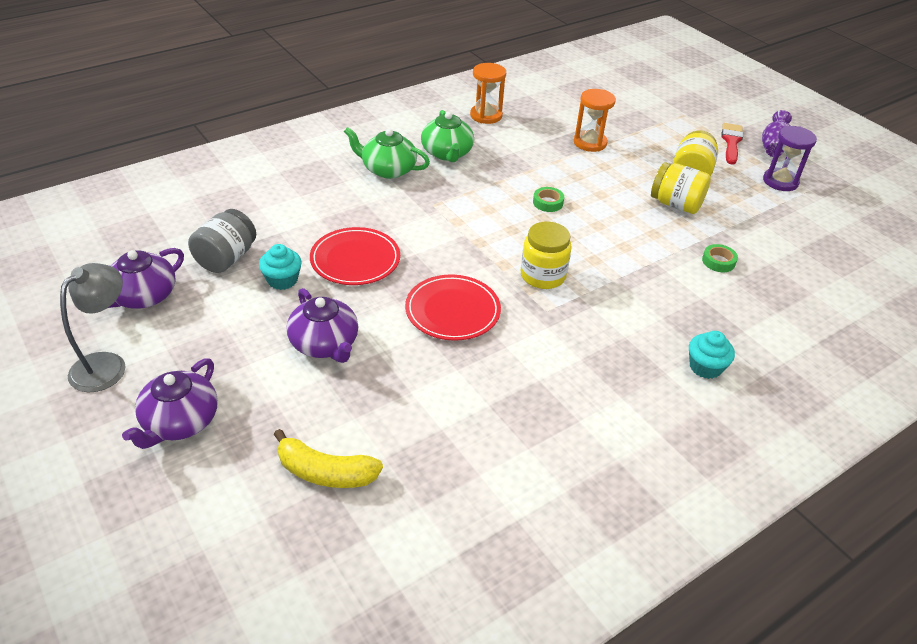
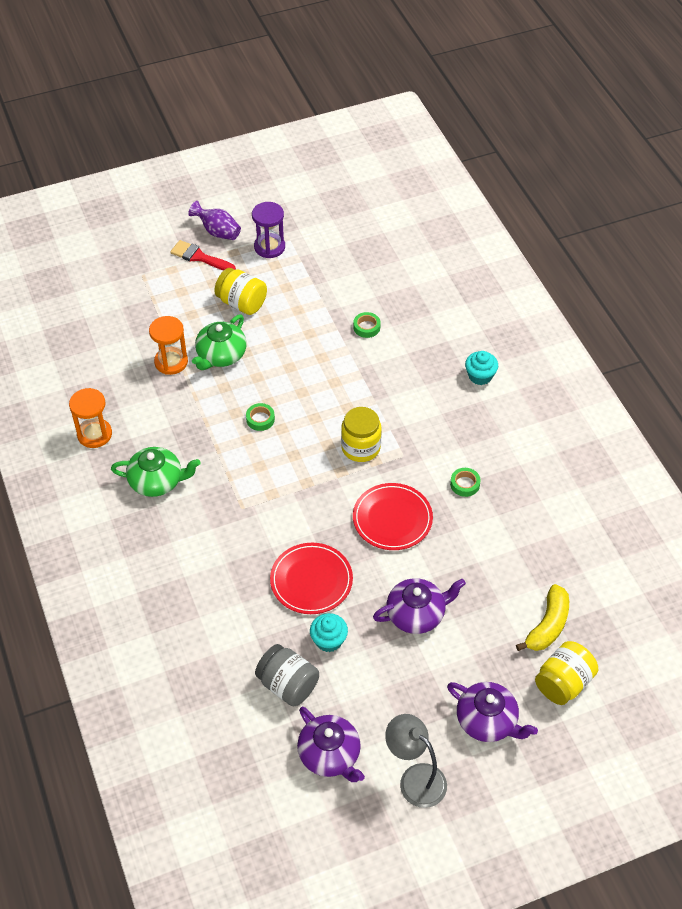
camera: 75 degrees left, 10 degrees up
(388, 169) = (173, 536): green teapot -> green teapot (221, 355)
(525, 368) = (465, 484): none -> green tape
(676, 204) = (285, 329): yellow jar -> yellow jar (563, 683)

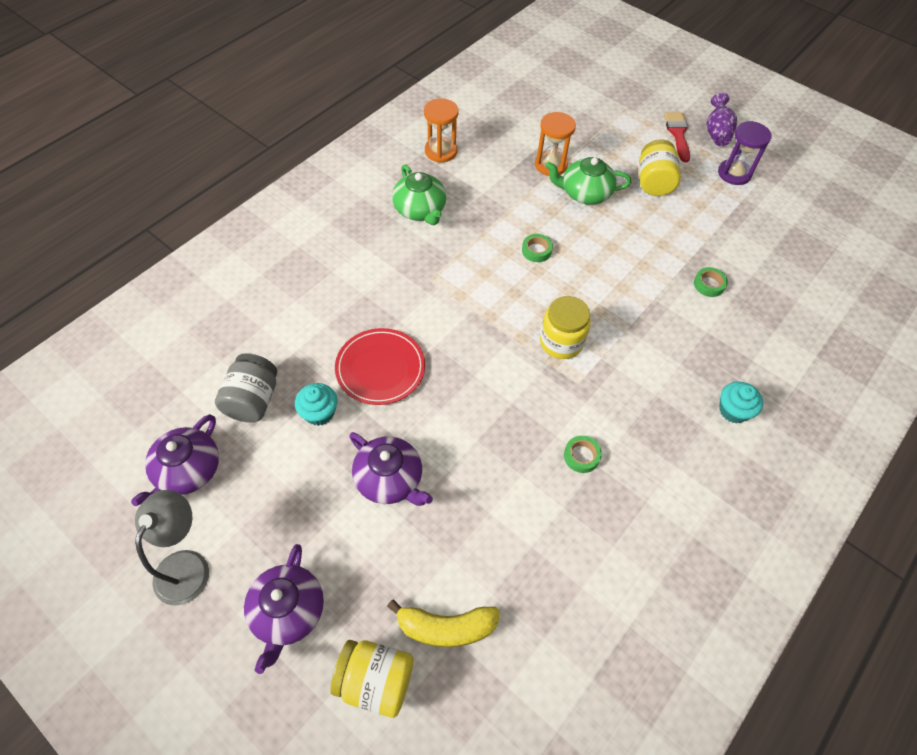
camera: 60 degrees right, 5 degrees up
(392, 519) = (494, 406): red plate -> none

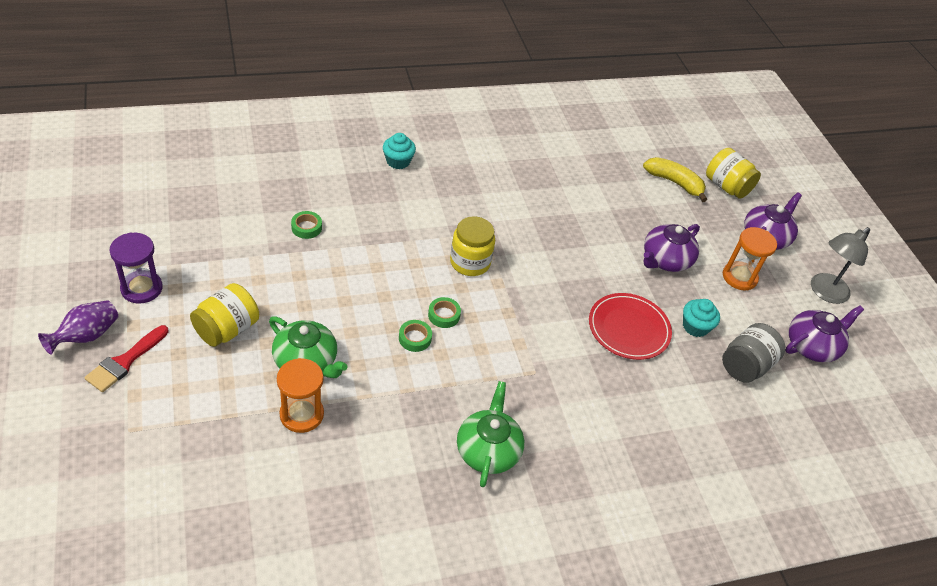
camera: 150 degrees left, 10 degrees down
(390, 479) = (665, 260): purple teapot -> purple teapot turned 120 degrees counterclockwise
(441, 151) = (402, 513): orange hourglass -> orange hourglass (739, 277)
(581, 456) = (525, 199): green tape -> green tape (444, 315)

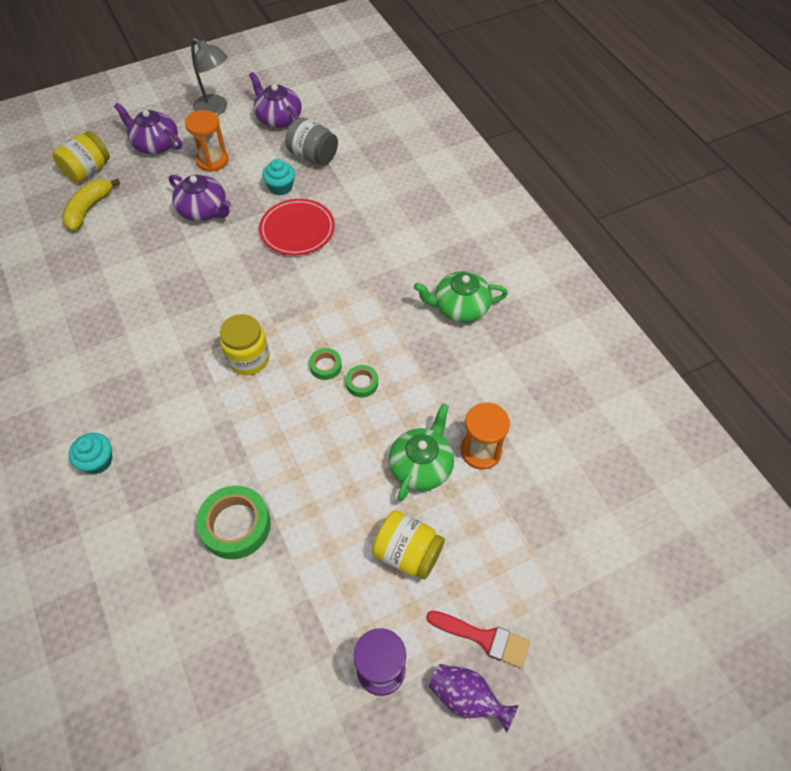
camera: 95 degrees left, 10 degrees up
(306, 227) = (236, 525): green tape -> green tape, size x1.92

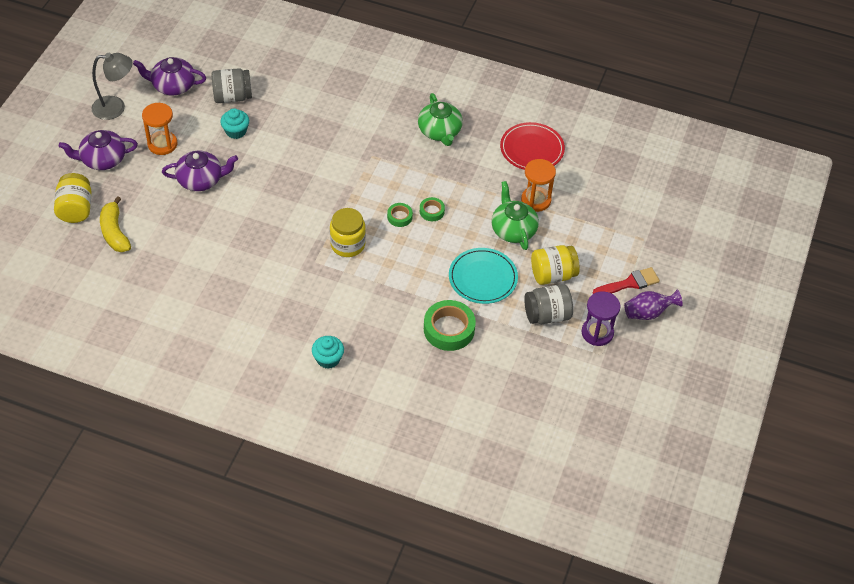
camera: 45 degrees left, 5 degrees down
(297, 229) = (282, 151): red plate -> red plate (532, 149)
(331, 495) = (483, 278): none -> turquoise plate
(350, 597) = (547, 315): none -> grey jar
(460, 307) = (440, 131): green teapot -> green teapot turned 60 degrees counterclockwise

